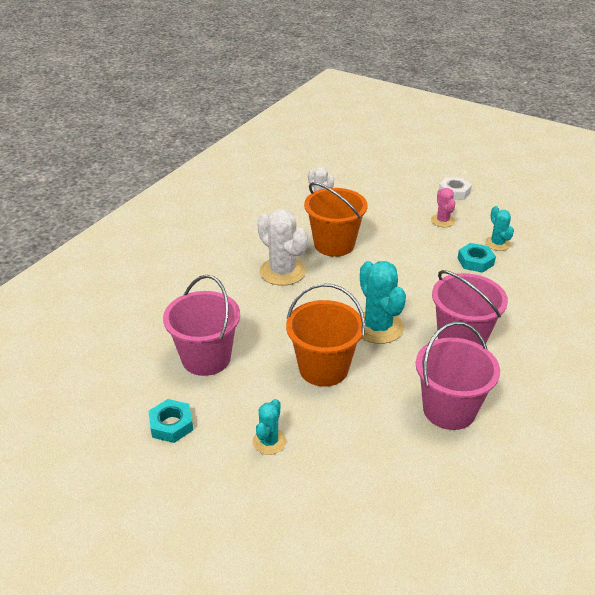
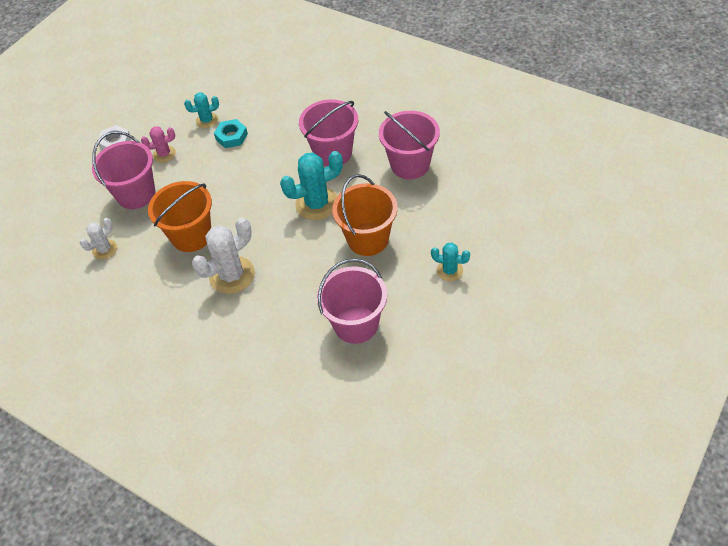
camera: 85 degrees left, 15 degrees up
(171, 425) = (437, 339): turquoise nut -> none
(387, 209) = (136, 194): none -> pink bucket

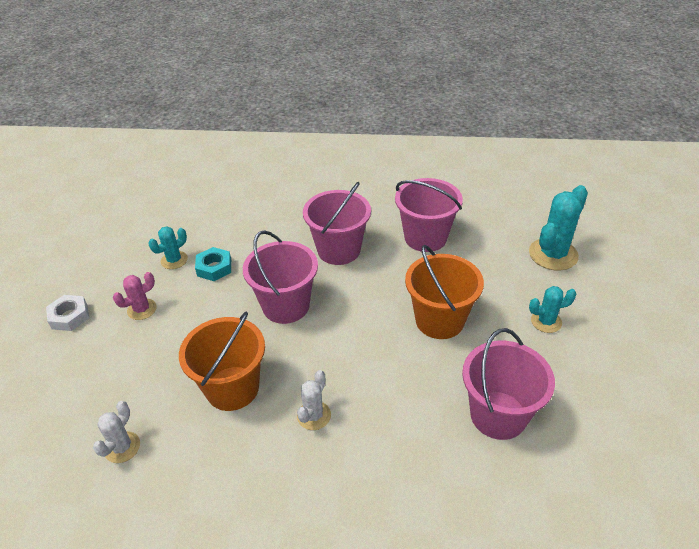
camera: 30 degrees left, 10 degrees down
(136, 194) = (129, 365): pink bucket -> pink bucket (286, 306)
(232, 275) = (314, 415): white cactus -> white cactus, size x0.57
(317, 204) = (358, 304): turquoise cactus -> turquoise cactus (553, 254)

